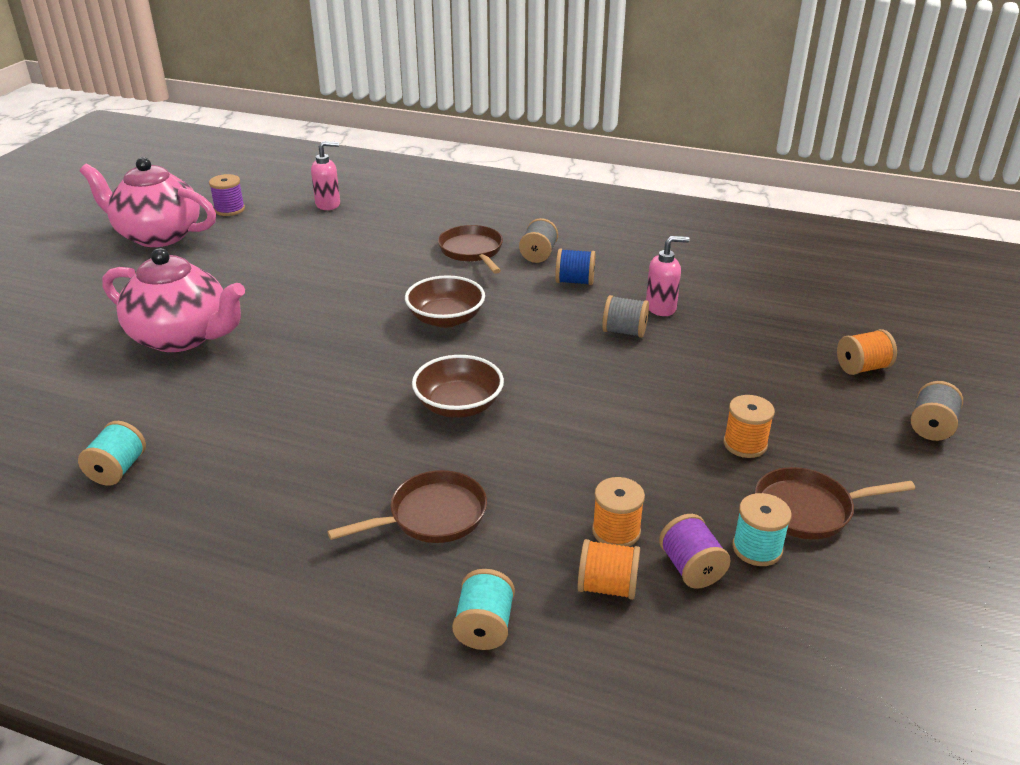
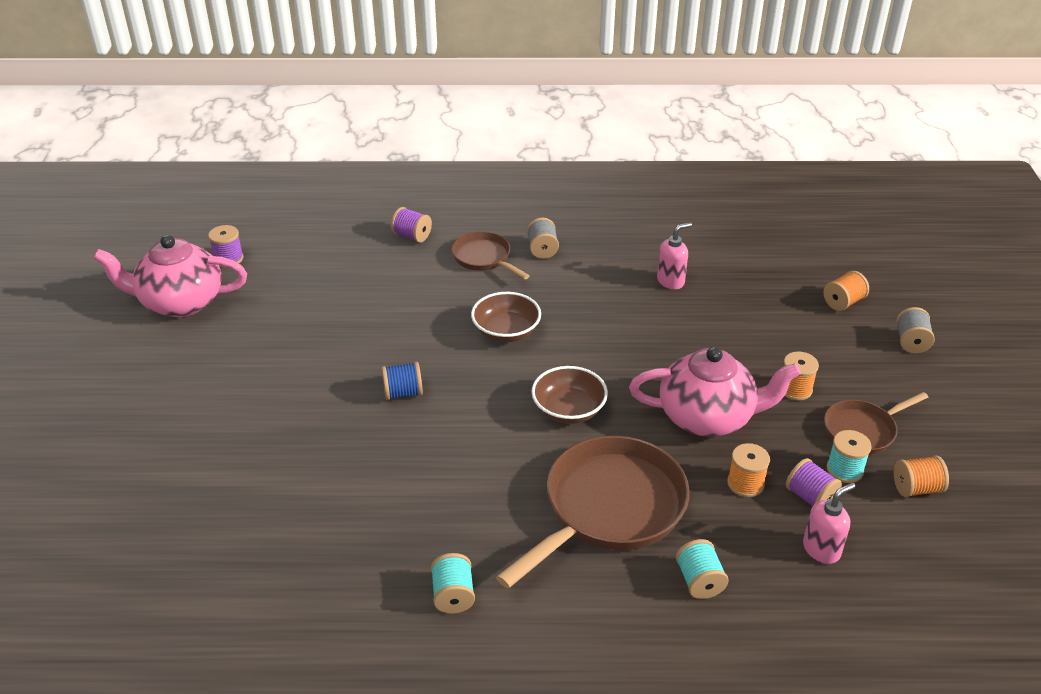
camera: 20 degrees left, 5 degrees up
(118, 469) = (333, 539): turquoise spool -> turquoise spool (453, 595)
(182, 337) = (290, 403): pink teapot -> pink teapot (707, 417)
(328, 204) = (320, 234): pink soap dispenser -> pink soap dispenser (821, 549)
(414, 221) = (412, 236): none -> purple spool
(432, 516) = (609, 508): brown pan -> brown pan, size x1.86
(574, 281) = (588, 270): blue spool -> blue spool (403, 393)
(607, 586) = (763, 527): orange spool -> orange spool (916, 488)
(624, 331) = (655, 310): grey spool -> none

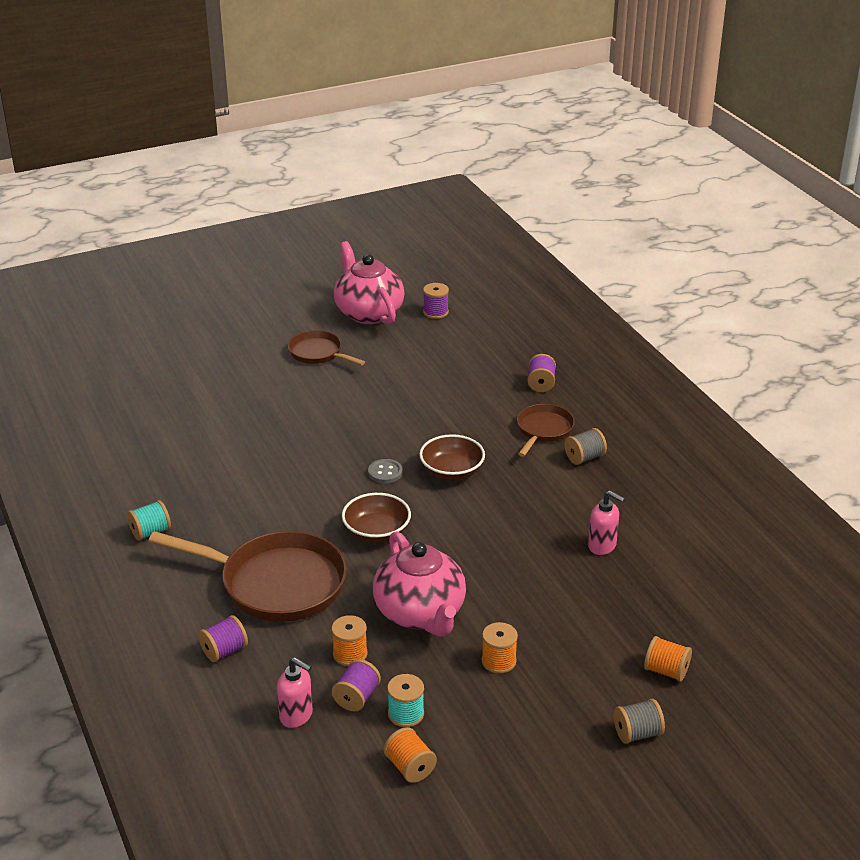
camera: 65 degrees right, 5 degrees down
(403, 393) = (340, 444): blue spool -> none
(475, 375) = (385, 472): none -> grey button
(699, 581) = (224, 651): turquoise spool -> purple spool
(862, 430) = (469, 718): brown pan -> brown pan (318, 353)

